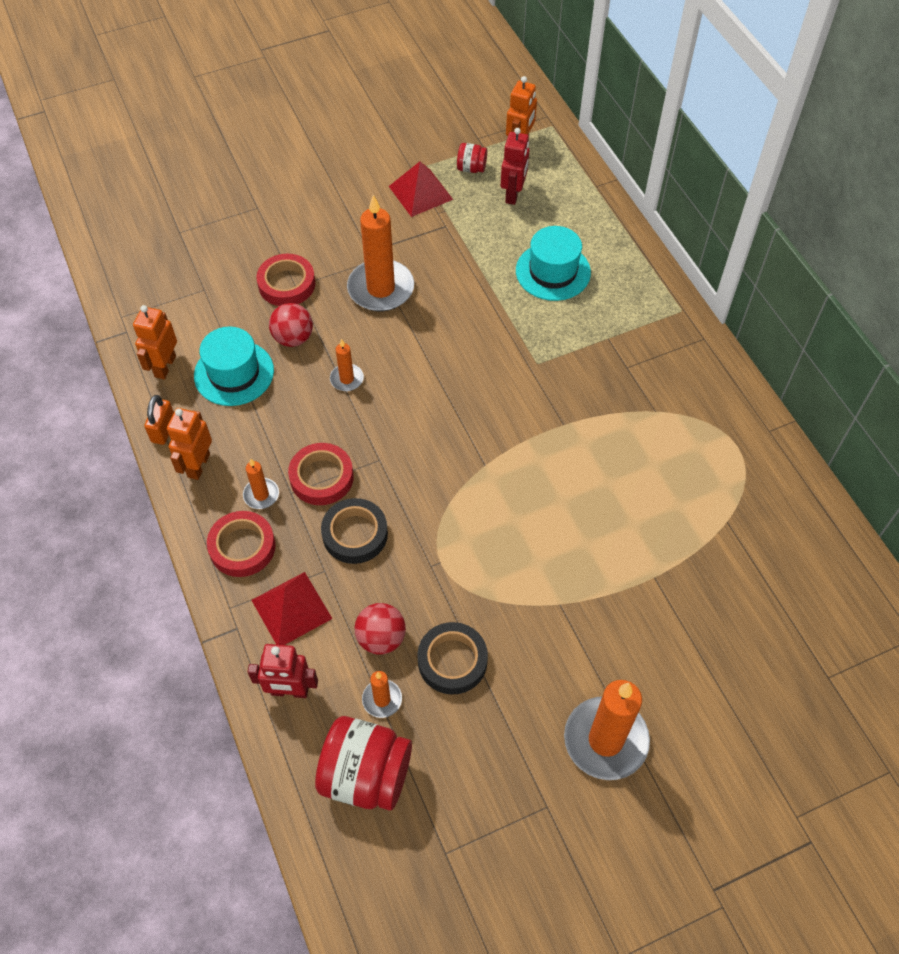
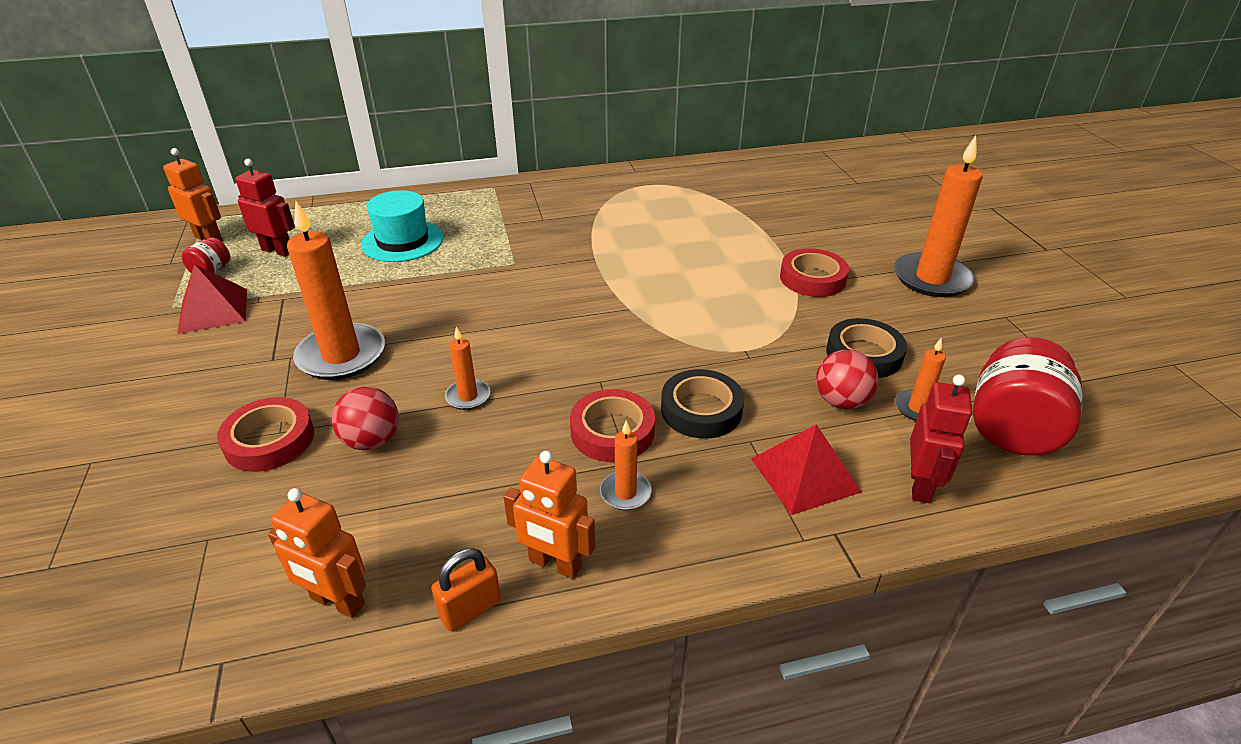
camera: 80 degrees left, 20 degrees down
(163, 430) = (470, 609): orange padlock -> orange padlock turned 60 degrees counterclockwise
(234, 373) = (399, 510): turquoise hat -> none
(242, 547) = (707, 519): red tape -> red tape (812, 278)

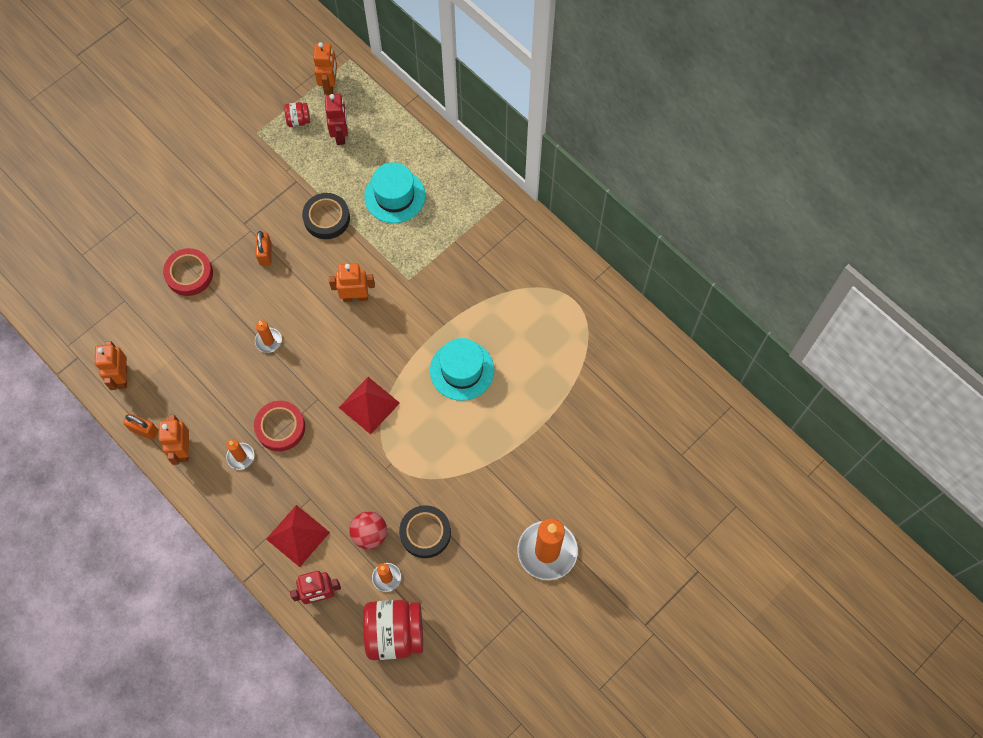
camera: 60 degrees right, 30 degrees up
(213, 310) = (265, 156): red pyramid -> red pyramid (369, 405)
(341, 355) = (265, 254): orange candle -> orange padlock
(372, 441) = (213, 320): red ball -> none
(490, 305) = (355, 297): none -> orange robot
(662, 264) = (462, 370): none -> turquoise hat
(701, 410) = (322, 463): black tape -> black tape (326, 218)
(812, 278) = (500, 473): red tape -> none

